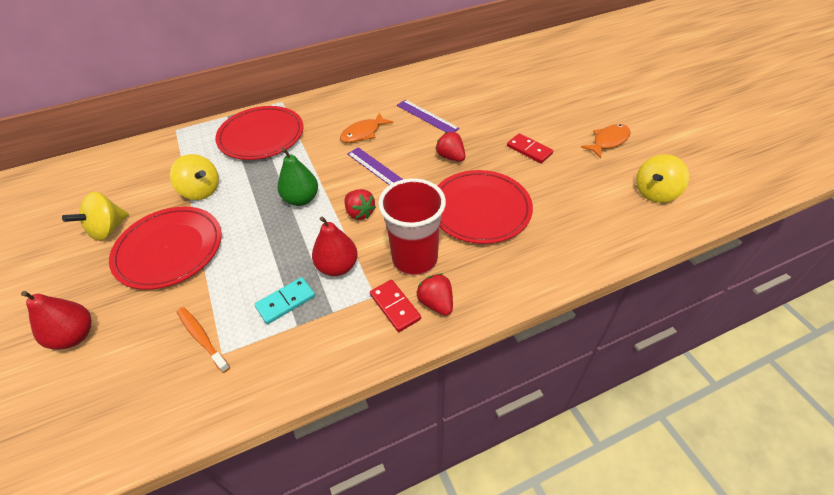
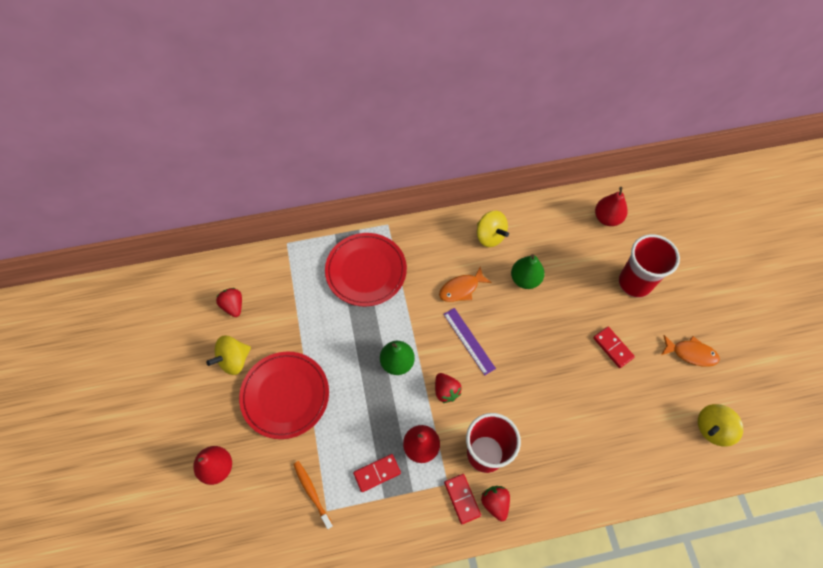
camera: 10 degrees right, 15 degrees up
(201, 191) = (311, 331): yellow spinning top -> yellow spinning top (490, 236)
(286, 302) = (377, 473): turquoise domino -> red domino
(427, 117) = (525, 279): purple ruler -> green pear
(451, 157) = (538, 340): red strawberry -> red strawberry (233, 306)
(480, 209) = (551, 411): red plate -> none
(494, 67) = (607, 218): none -> red pear
(534, 103) = (635, 283): none -> red cup
(608, 141) = (691, 353): orange fish -> orange fish turned 45 degrees clockwise

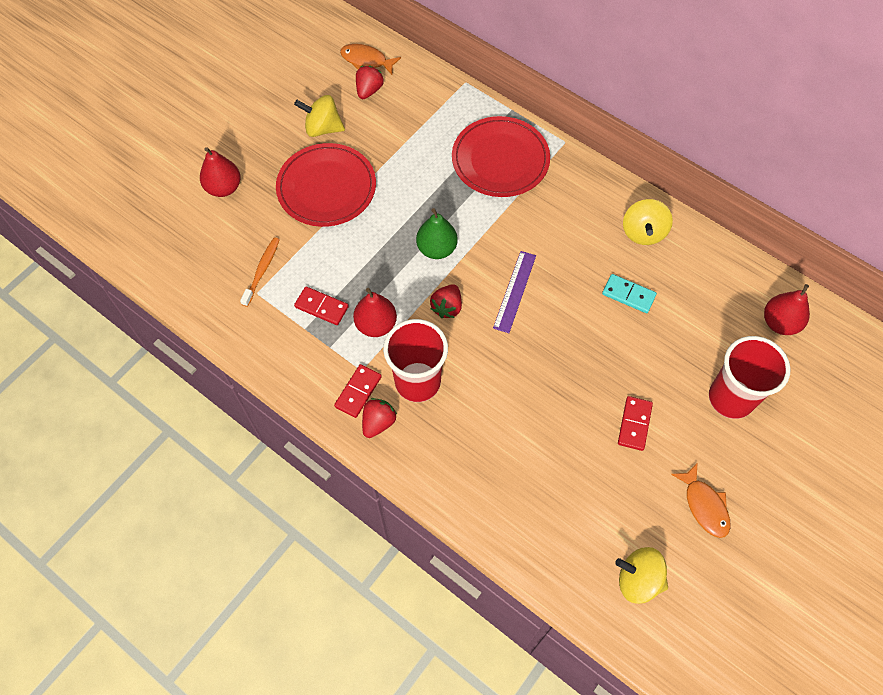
camera: 50 degrees right, 0 degrees up
(461, 289) = (561, 247): orange fish -> orange fish (366, 60)
(525, 279) = (628, 295): green pear -> turquoise domino

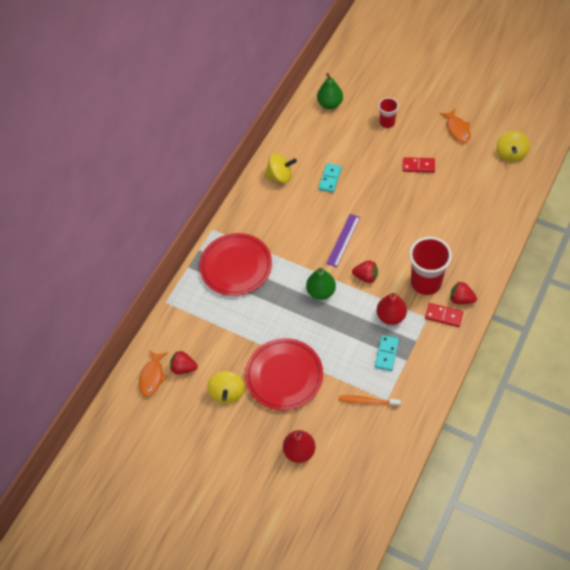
camera: 95 degrees left, 5 degrees down
(321, 307) = (386, 353): red domino -> turquoise domino
(515, 291) = (343, 240): purple ruler -> purple ruler turned 75 degrees counterclockwise
(704, 505) = (457, 129): orange fish -> orange fish turned 105 degrees clockwise
(731, 398) = (387, 123): red cup -> red cup, size x0.55
(780, 323) = (330, 104): red pear -> green pear

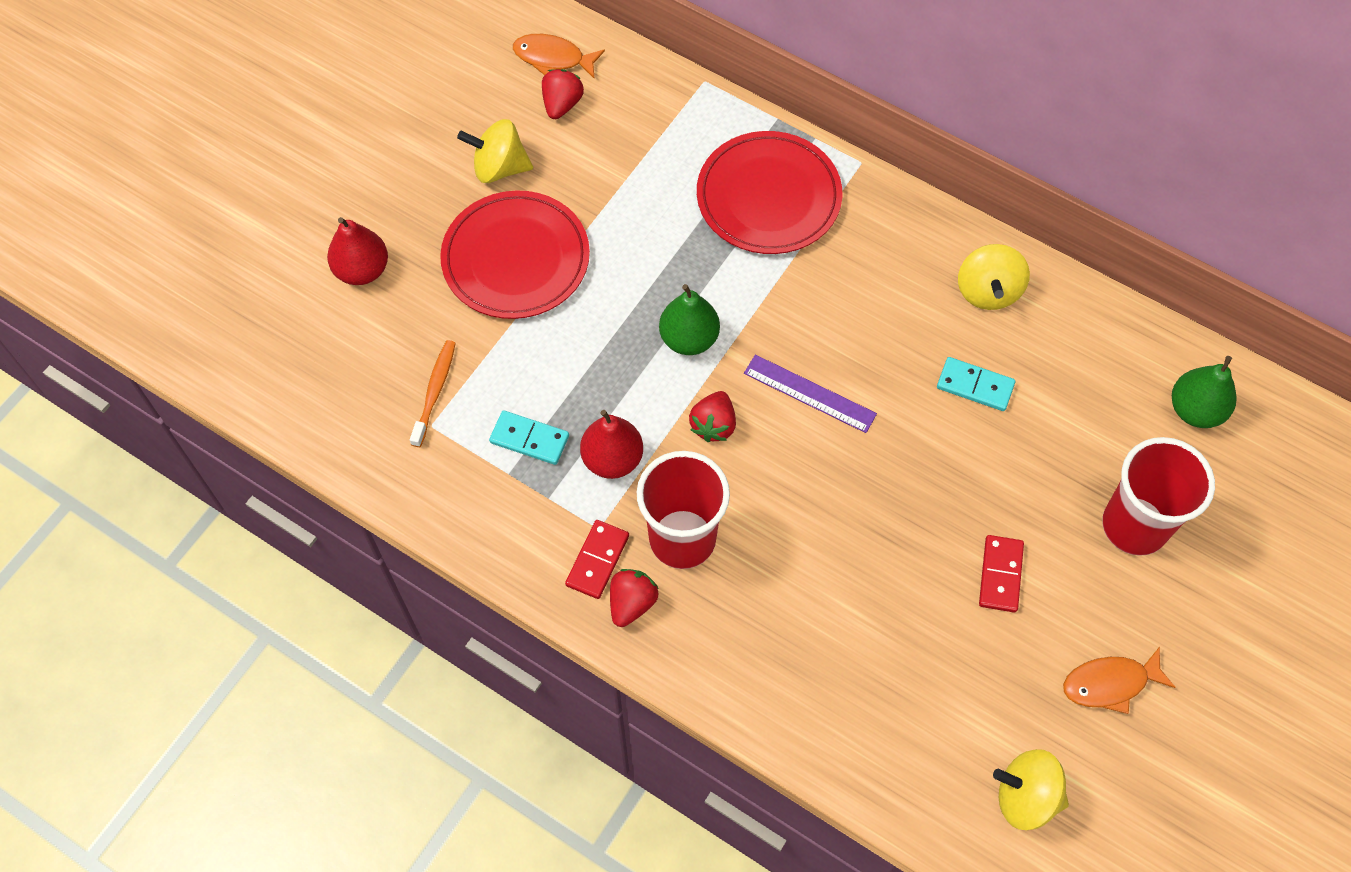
camera: 90 degrees right, 5 degrees up
(387, 123) = (1134, 526): red cup -> red cup, size x1.82

